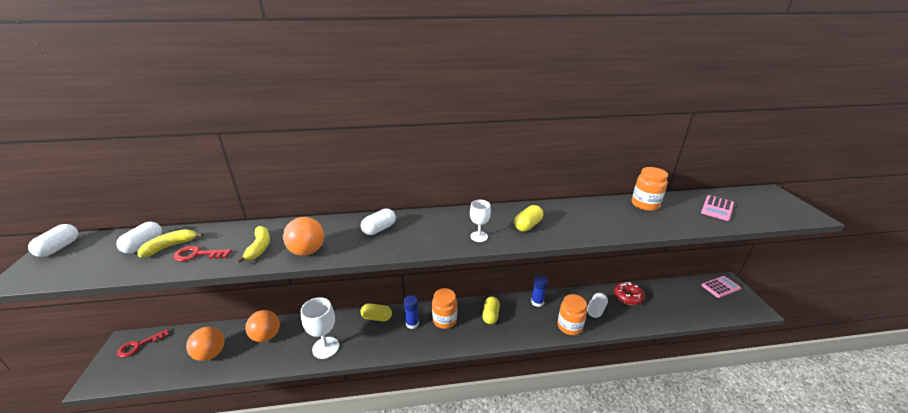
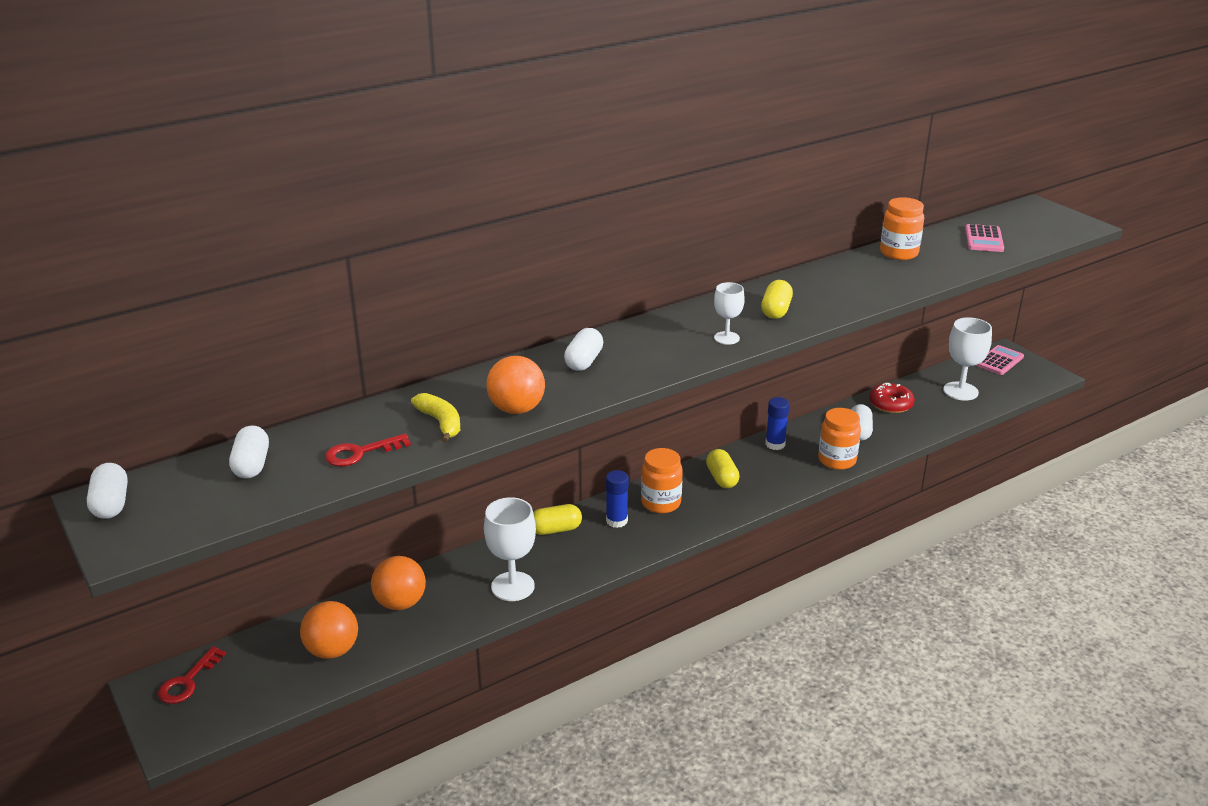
camera: 25 degrees left, 0 degrees up
(170, 246) = (299, 456): yellow banana -> none
(682, 301) = (960, 391): none -> white goblet

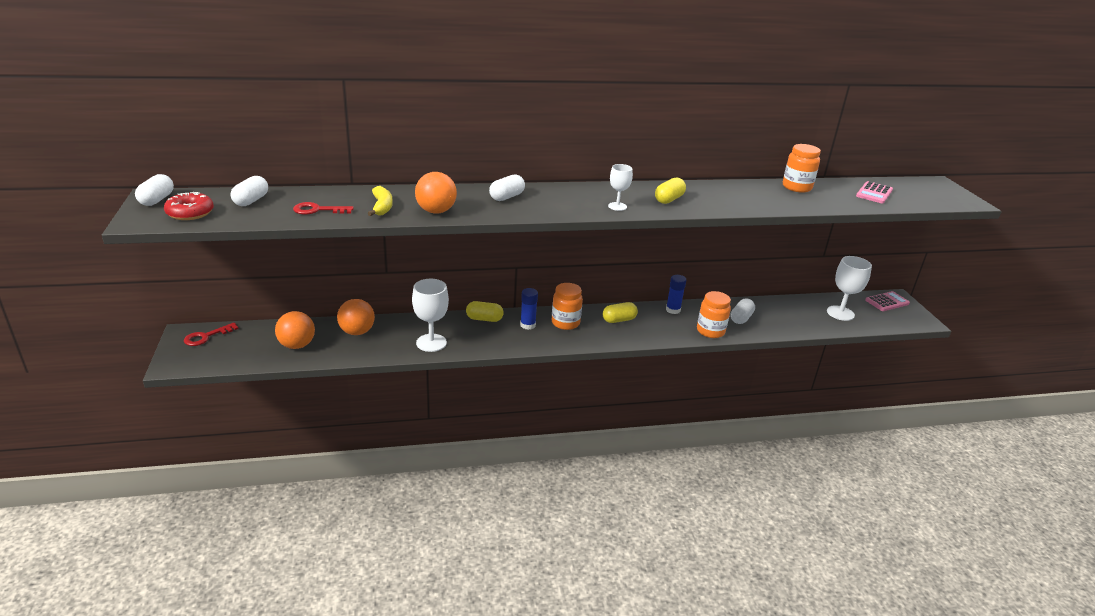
camera: 20 degrees right, 0 degrees up
(722, 478) = (619, 320): yellow capsule -> yellow capsule turned 60 degrees clockwise
(890, 404) = (778, 307): red donut -> red donut (190, 213)

